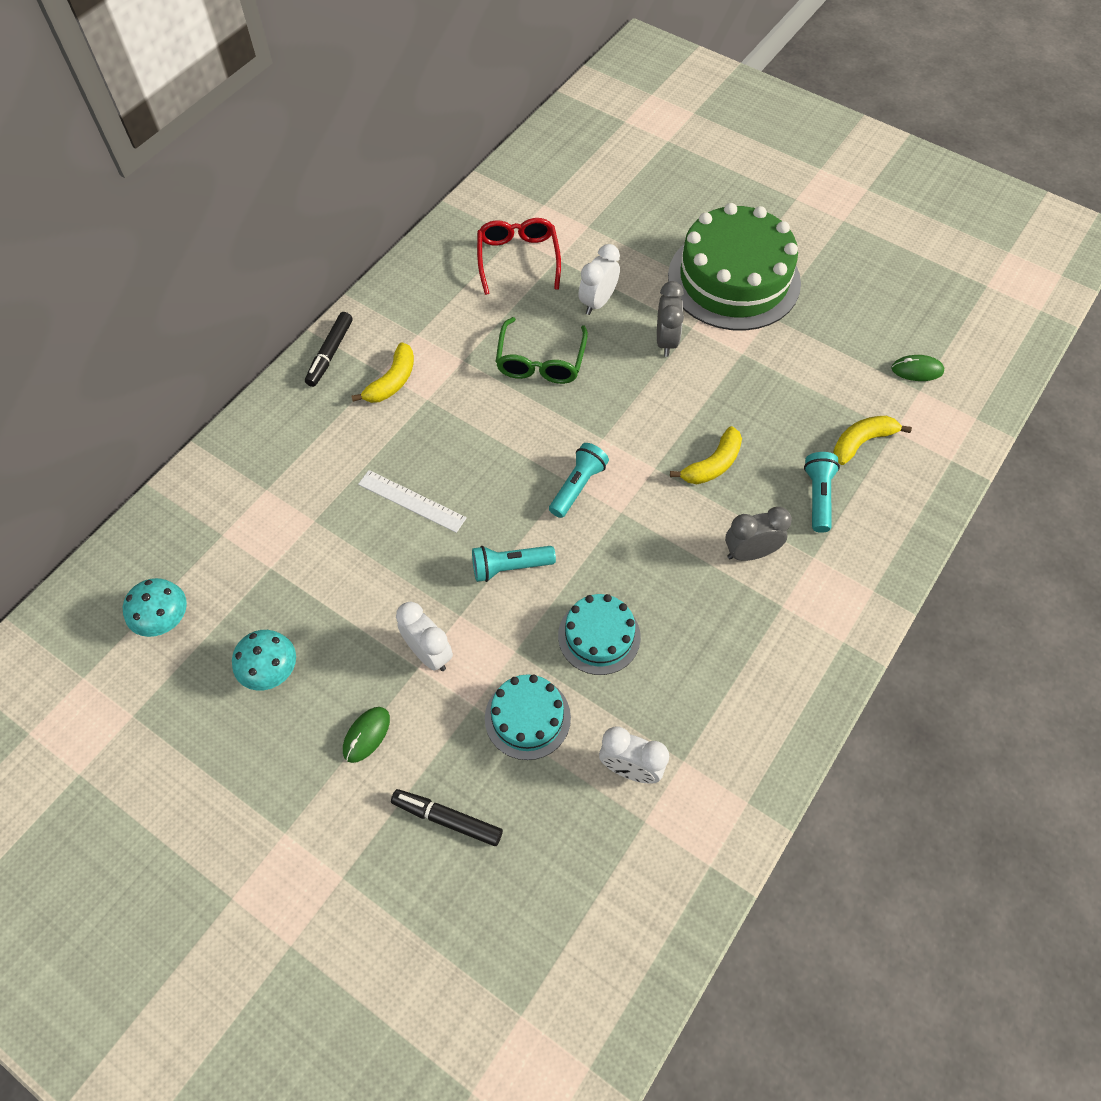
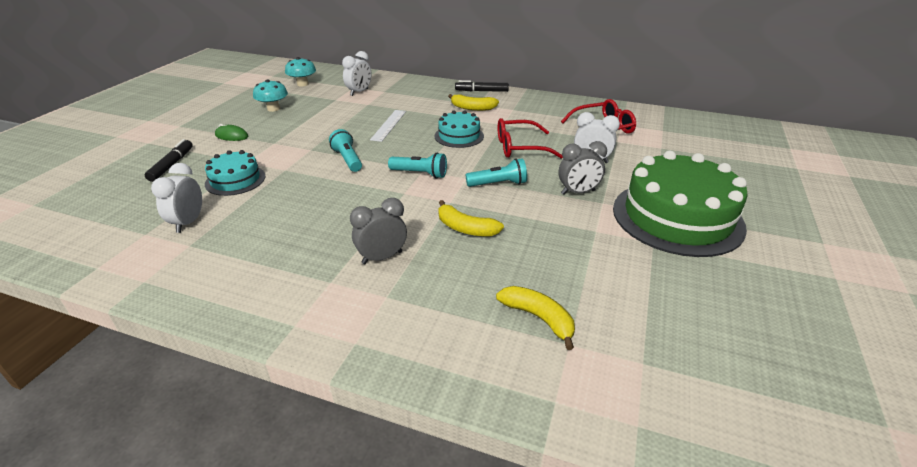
camera: 75 degrees right, 25 degrees down
(429, 653) = (283, 144): white clock -> white clock (359, 92)
(541, 361) = (520, 147): green glasses -> red glasses
(599, 636) = (296, 197): turquoise cake -> turquoise cake (459, 136)
(750, 553) = (382, 257): grey clock -> grey clock turned 90 degrees counterclockwise
(818, 497) = (456, 293): turquoise flashlight -> turquoise flashlight (498, 184)
(917, 370) = (671, 357): green mouse -> none

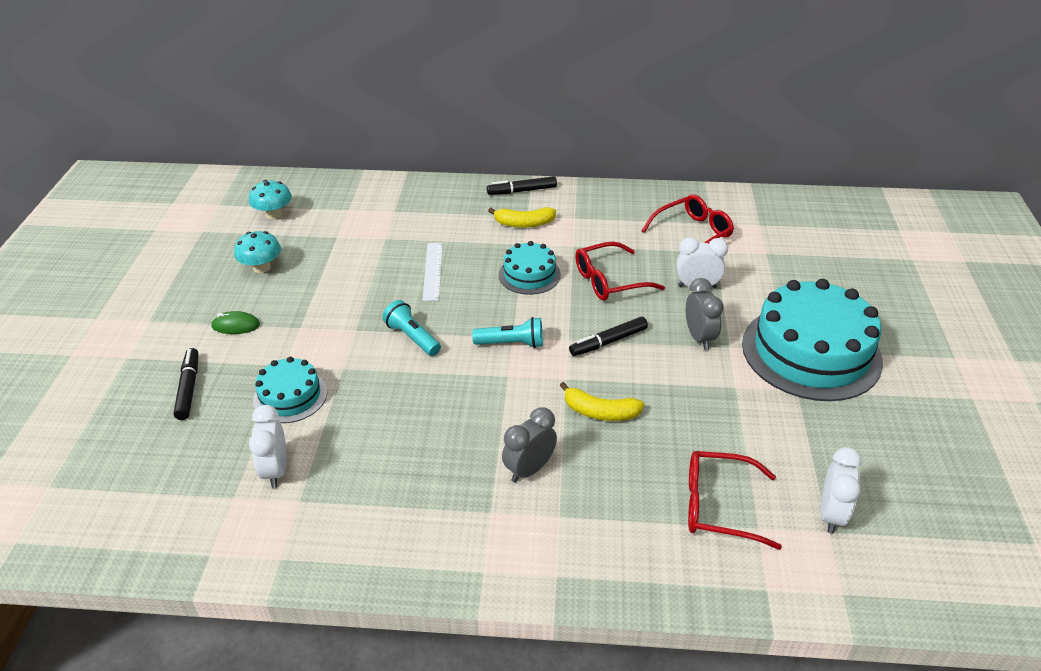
camera: 15 degrees left, 5 degrees up
(359, 92) = (362, 218): white clock -> white clock (831, 515)
(498, 184) = (608, 342): turquoise flashlight -> black marker
(538, 318) = (719, 506): yellow banana -> red glasses
(578, 192) = (699, 337): grey clock -> grey clock turned 75 degrees counterclockwise
(677, 217) = (811, 352): green cake -> turquoise cake

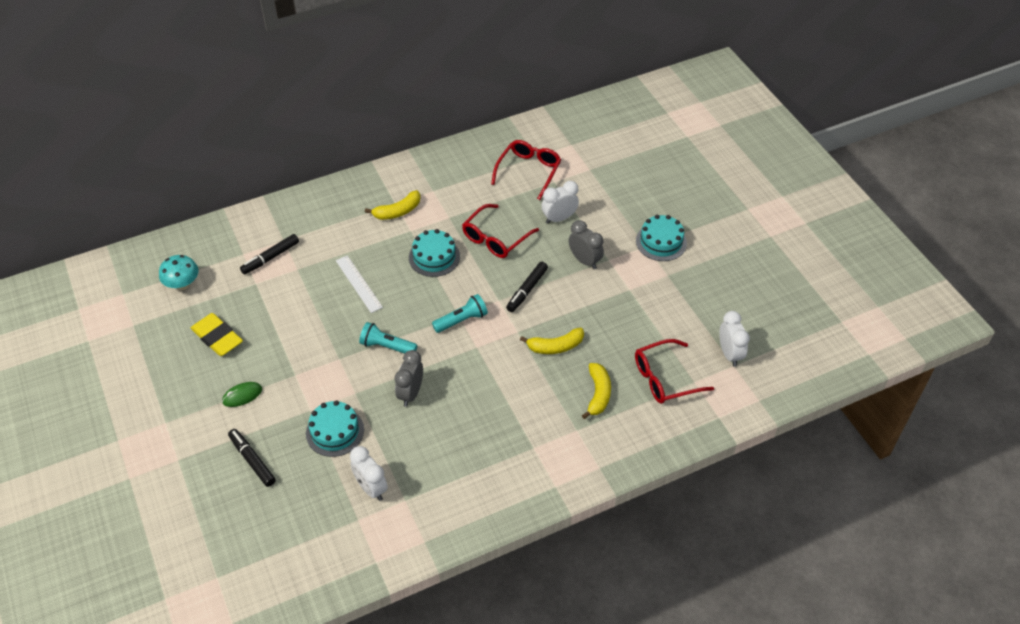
camera: 30 degrees left, 10 degrees up
(261, 267) = (217, 337): turquoise mushroom -> yellow eraser
(522, 191) = (374, 180): black marker -> black marker (270, 258)
(529, 469) = (537, 408): grey clock -> grey clock (410, 393)
(616, 486) = (598, 394): none -> yellow banana
(811, 352) = (661, 242): turquoise cake -> turquoise cake, size x0.51

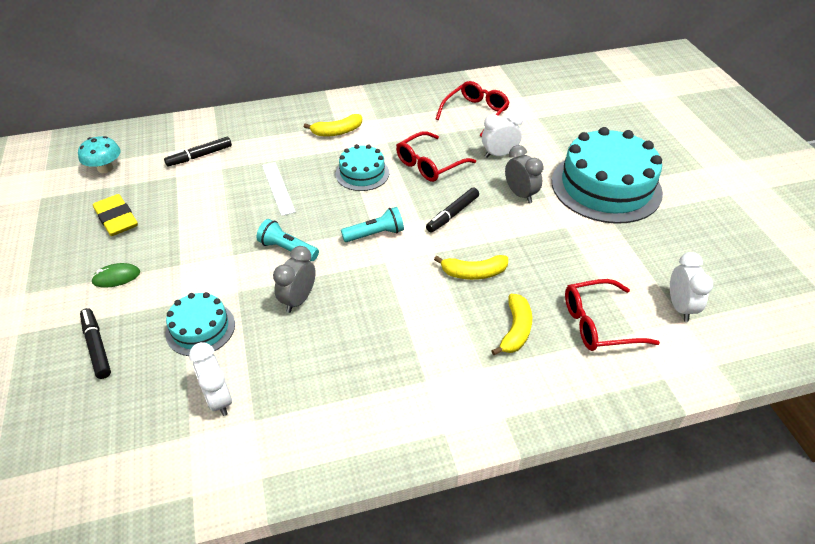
camera: 10 degrees right, 5 degrees down
(661, 242) = (606, 186): turquoise cake -> turquoise cake, size x1.97

